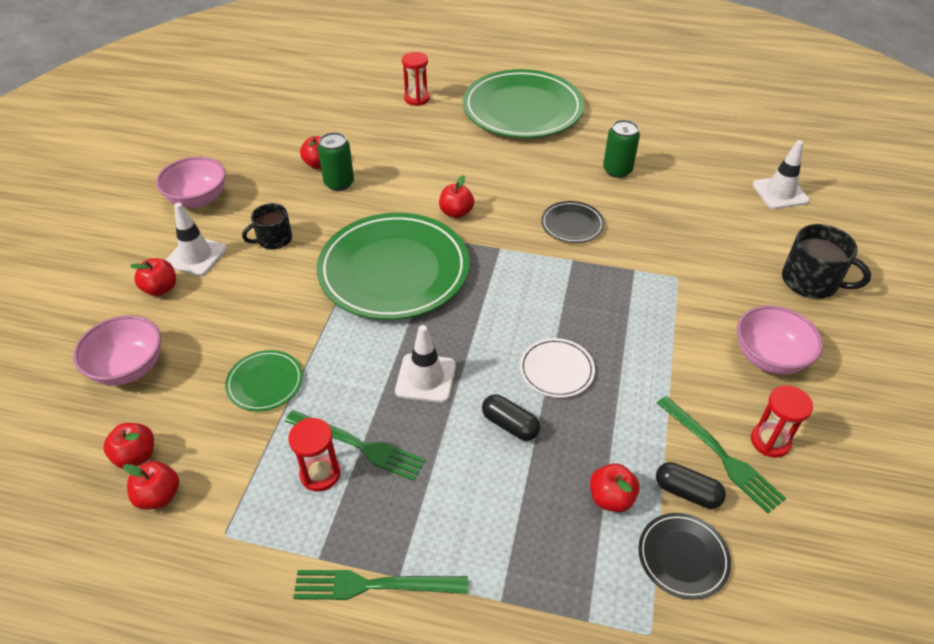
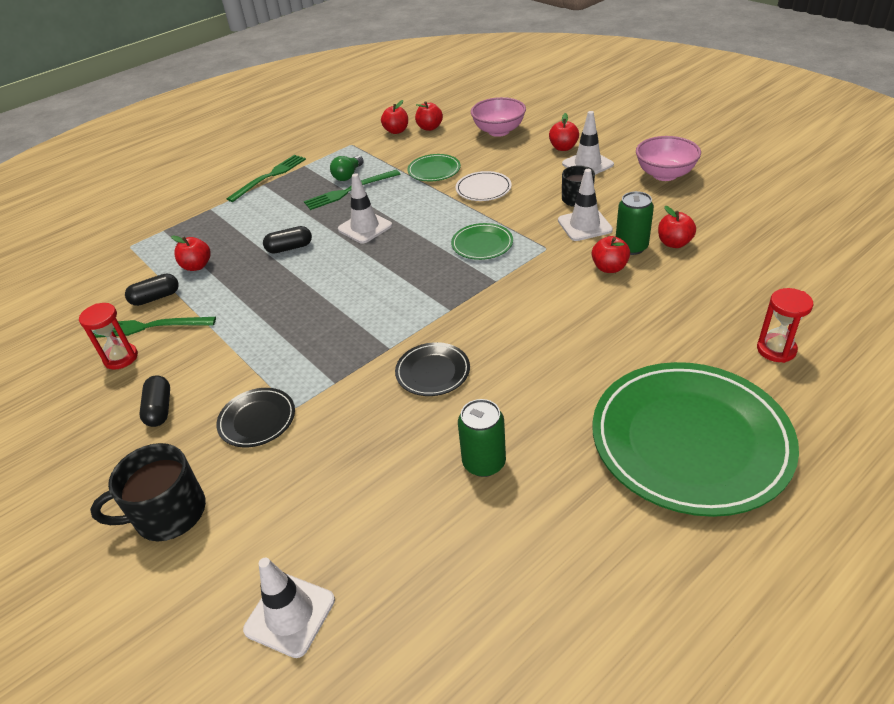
camera: 130 degrees right, 5 degrees down
(320, 219) = (584, 225): none -> white traffic cone
(320, 474) = (348, 175): red hourglass -> green light bulb
(394, 270) = (482, 244): green plate -> green plate, size x0.44
(456, 212) = (523, 302): red apple -> red apple (609, 268)
(556, 370) = (300, 285): white plate -> white plate (483, 189)
(683, 557) = (135, 276): black plate -> black plate (257, 420)
(769, 357) = (160, 409): pink bowl -> black capsule

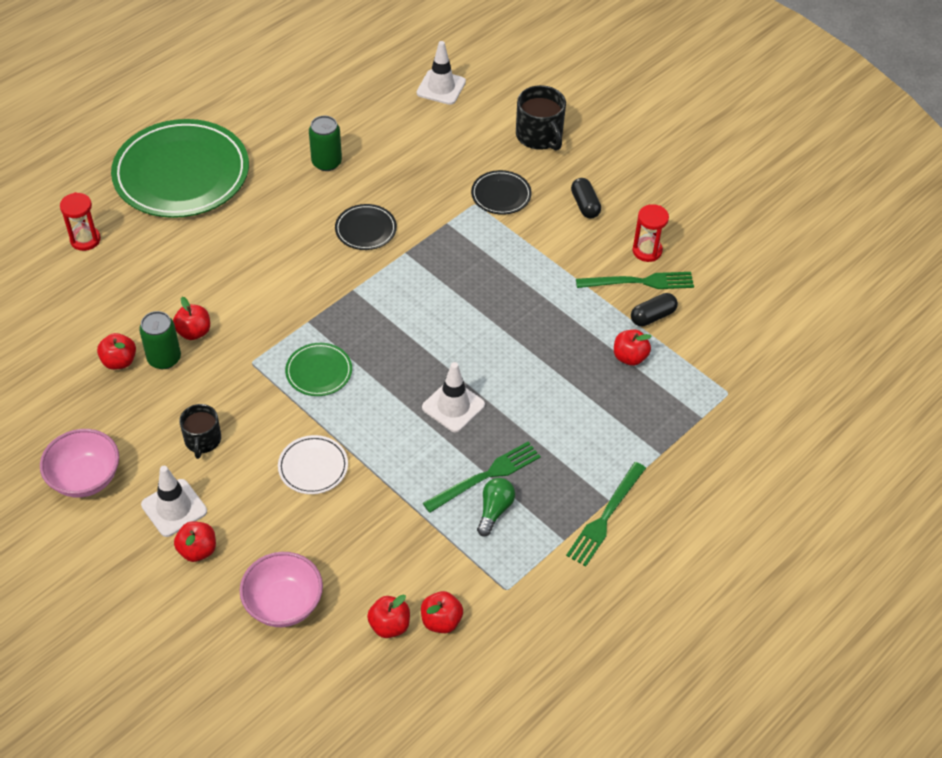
camera: 170 degrees right, 10 degrees up
(168, 513) = (539, 136): black mug -> black mug turned 90 degrees clockwise
(289, 248) = (533, 378): black capsule -> none
(434, 170) = (377, 512): green plate -> none
(584, 225) = (204, 394): white traffic cone -> none

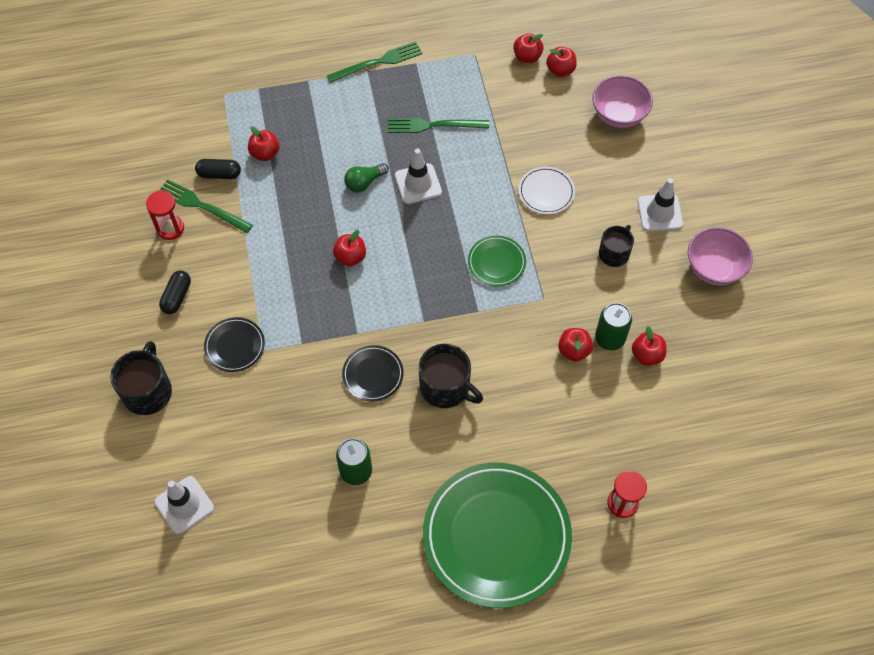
camera: 145 degrees left, 10 degrees up
(197, 550) = (657, 176): red apple -> red apple (350, 257)
(294, 250) = (446, 387): none -> black mug
(494, 510) = (445, 102): green light bulb -> green light bulb (364, 182)

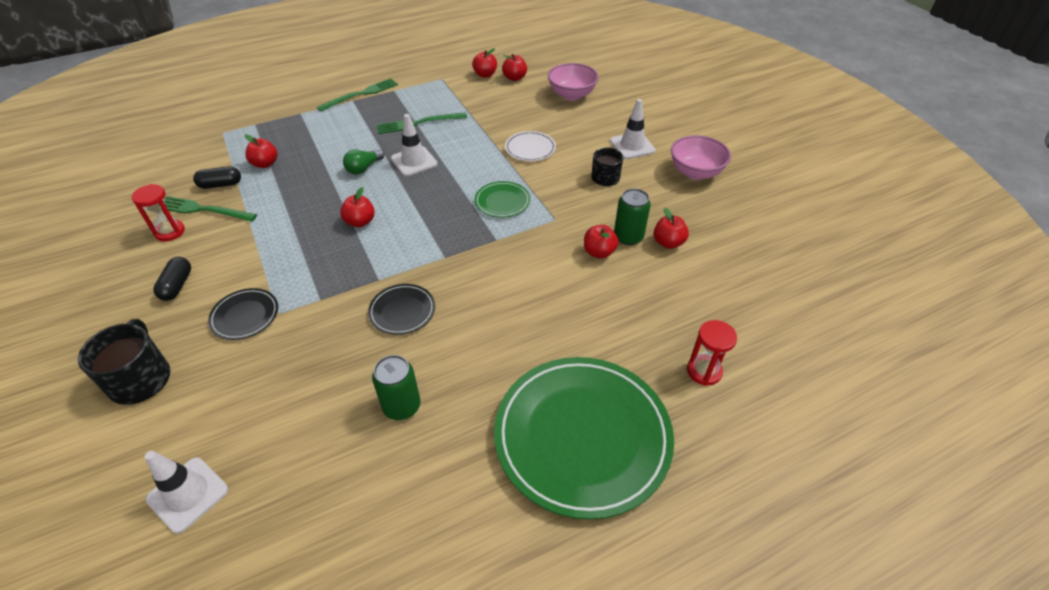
camera: 15 degrees left, 15 degrees down
(446, 387) = (482, 307): black mug -> none

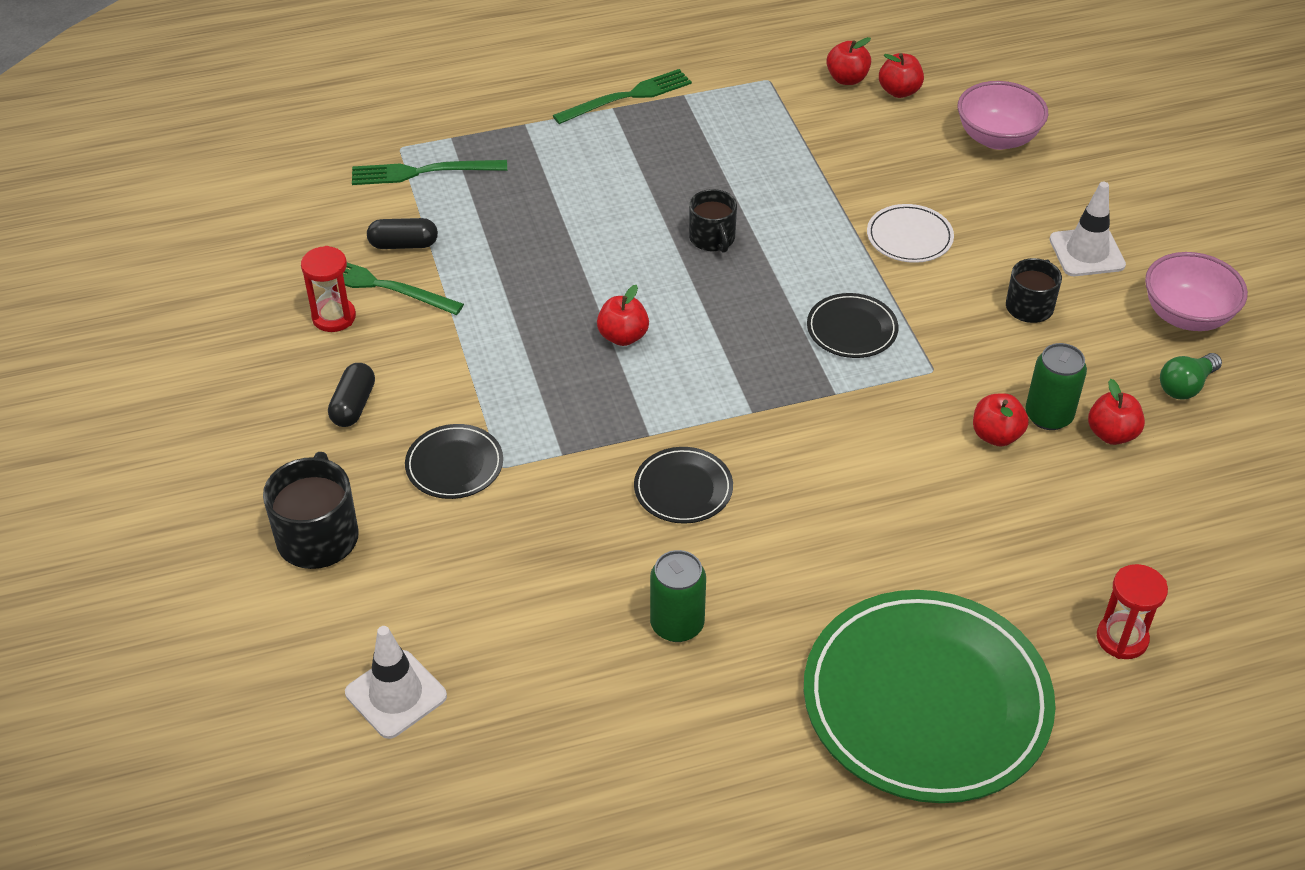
camera: 10 degrees right, 0 degrees up
(265, 164) = (471, 215): red apple -> none
(364, 168) = (630, 242): green light bulb -> green light bulb (1186, 386)
(414, 161) = (712, 238): white traffic cone -> black mug
(418, 123) = (723, 166): green fork -> green fork (423, 172)
(502, 202) = (852, 329): green plate -> black plate

